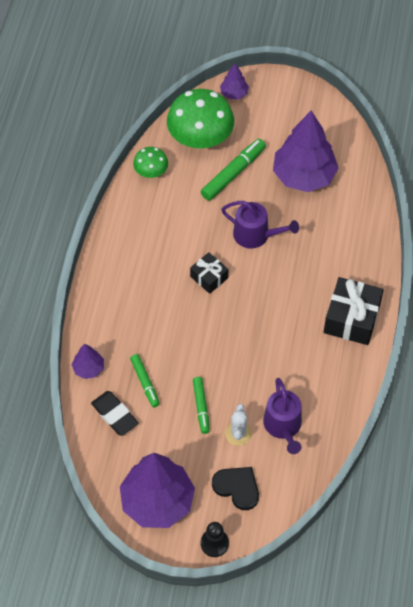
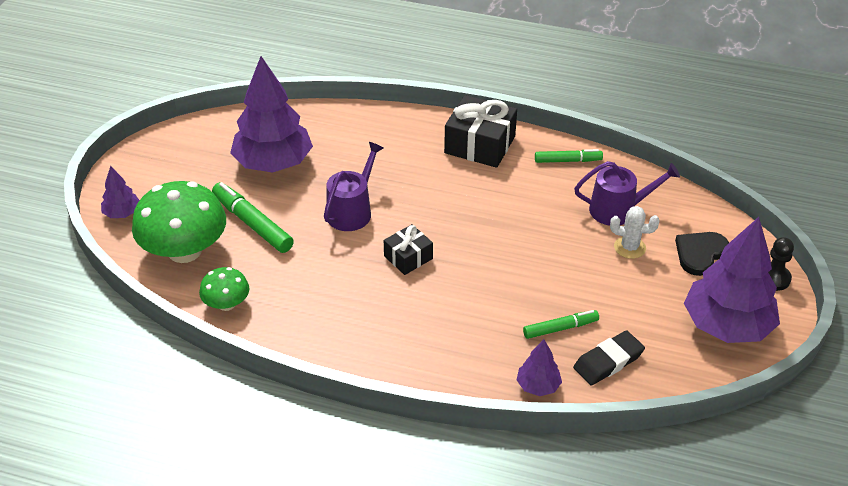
camera: 85 degrees left, 15 degrees down
(201, 407) = (595, 277): green marker -> green marker (568, 161)

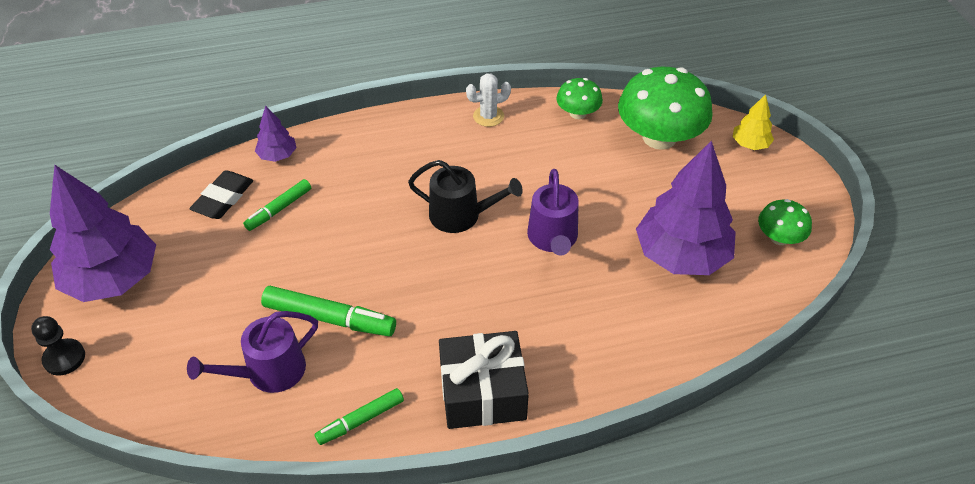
camera: 150 degrees right, 5 degrees up
(122, 213) = (750, 144): purple tree -> yellow tree
(193, 146) = (779, 237): none -> green mushroom
(252, 223) = (631, 185): green marker -> green marker (329, 318)
(408, 257) = (461, 215): black gift -> black watering can
(629, 247) = (239, 326): white cactus -> white cactus (488, 116)
(700, 254) = (155, 353): black heart -> none

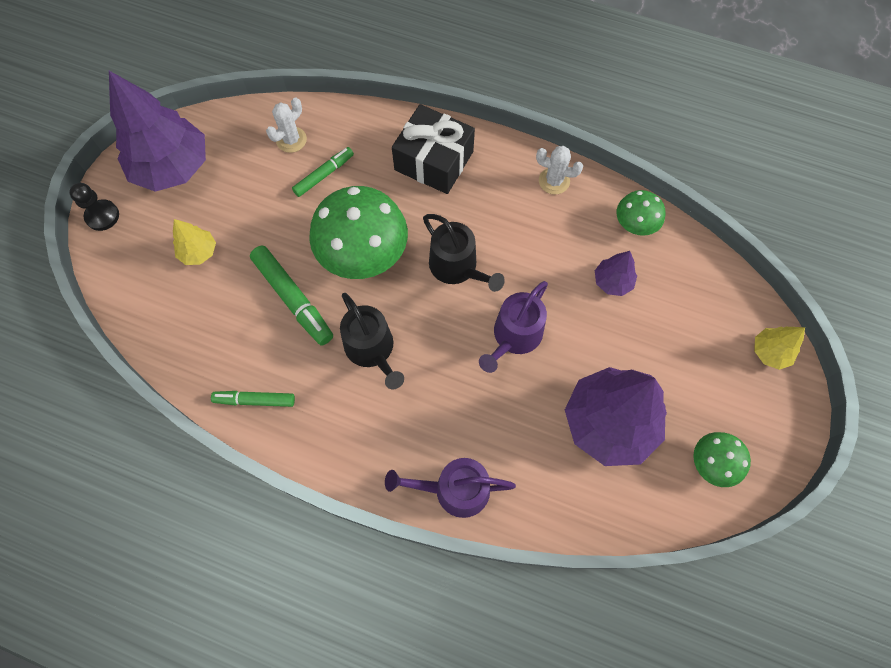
camera: 35 degrees right, 20 degrees up
(200, 332) = (199, 252): none -> yellow tree
(223, 198) = (291, 140): black eraser -> white cactus
(269, 372) = (222, 317): purple watering can -> purple watering can (454, 490)
(277, 155) = (357, 122): purple tree -> purple tree (612, 281)
(279, 209) = (324, 175): green marker -> green marker turned 150 degrees clockwise
(438, 316) = (372, 349): none -> black watering can
(482, 392) = (355, 438): black gift -> black gift (434, 161)
(659, 137) = (689, 293): green mushroom -> green mushroom (363, 252)

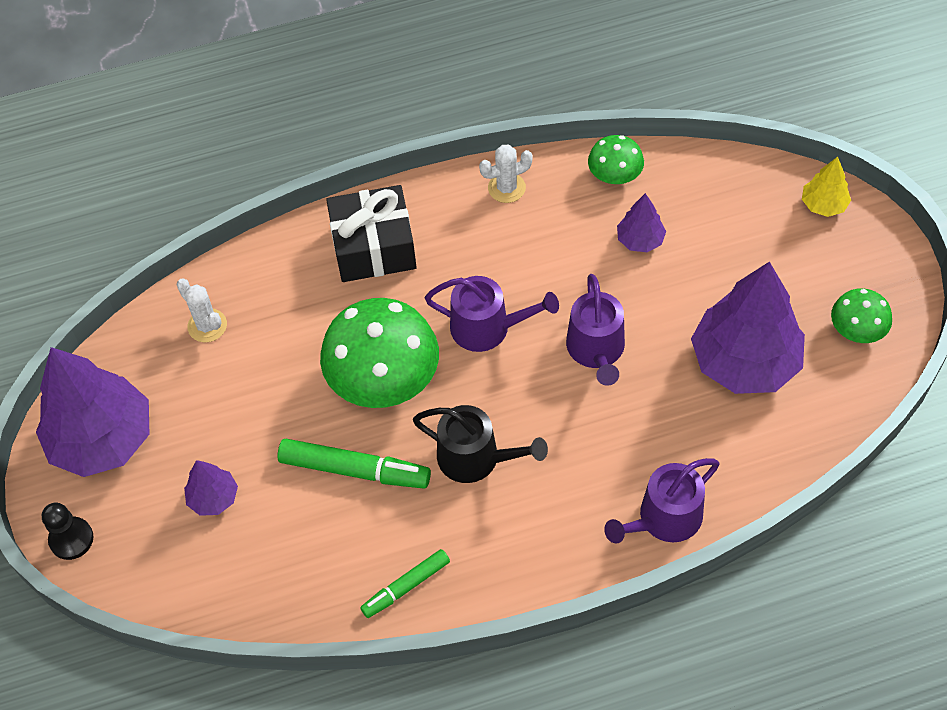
camera: 35 degrees left, 10 degrees down
(199, 252) = (213, 498): yellow tree -> purple tree
(291, 140) = (207, 326): white cactus -> white cactus turned 45 degrees counterclockwise
(324, 175) = (274, 335): green marker -> none
(457, 267) = (487, 328): black watering can -> purple watering can

